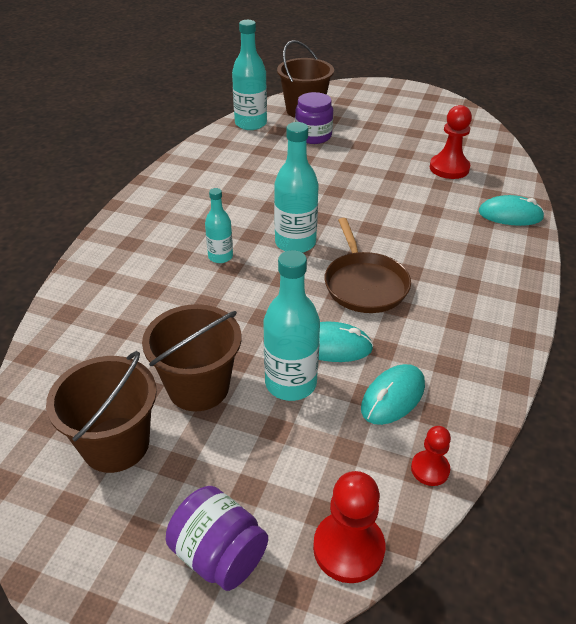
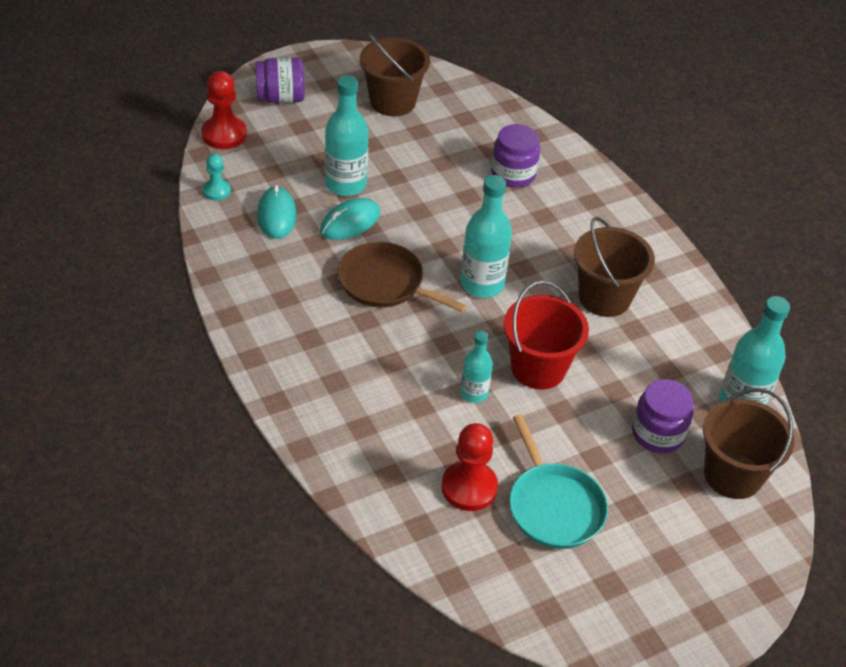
camera: 130 degrees right, 5 degrees up
(143, 296) = (513, 174): none -> purple jar
(198, 387) = (394, 149): brown bucket -> brown bucket (604, 297)
(220, 256) = (515, 234): turquoise bottle -> turquoise bottle (474, 393)
(331, 187) = (538, 368): none -> red bucket
(412, 142) = (554, 506): none -> turquoise pan
(430, 469) = (216, 191): red pawn -> turquoise pawn
(510, 215) = (345, 453): turquoise mouse -> none

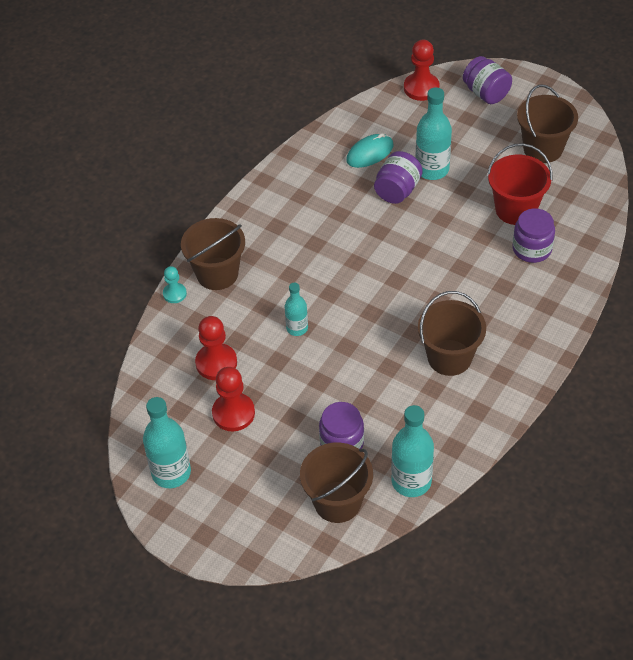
camera: 65 degrees right, 5 degrees up
(216, 191) = (365, 114): turquoise pawn -> turquoise pawn (174, 294)
(335, 423) = (217, 274): none -> brown bucket
(350, 222) = (397, 190): turquoise mouse -> purple jar
(385, 283) = (357, 236): brown pan -> none
(482, 284) = (401, 285): turquoise bottle -> turquoise bottle (171, 473)
(538, 368) = (348, 351): red bucket -> red bucket (515, 209)
(554, 506) = (233, 413): turquoise pan -> red pawn

